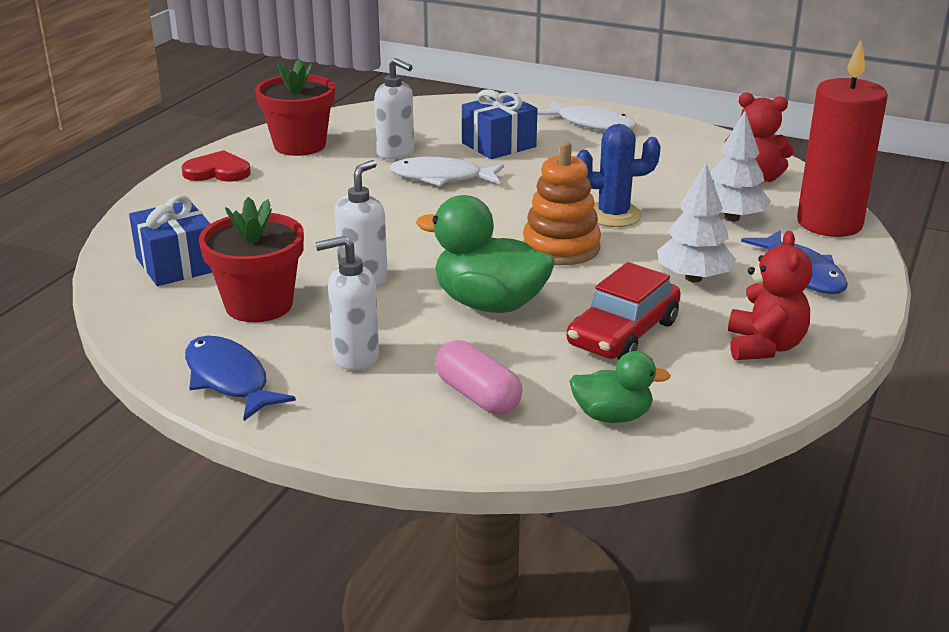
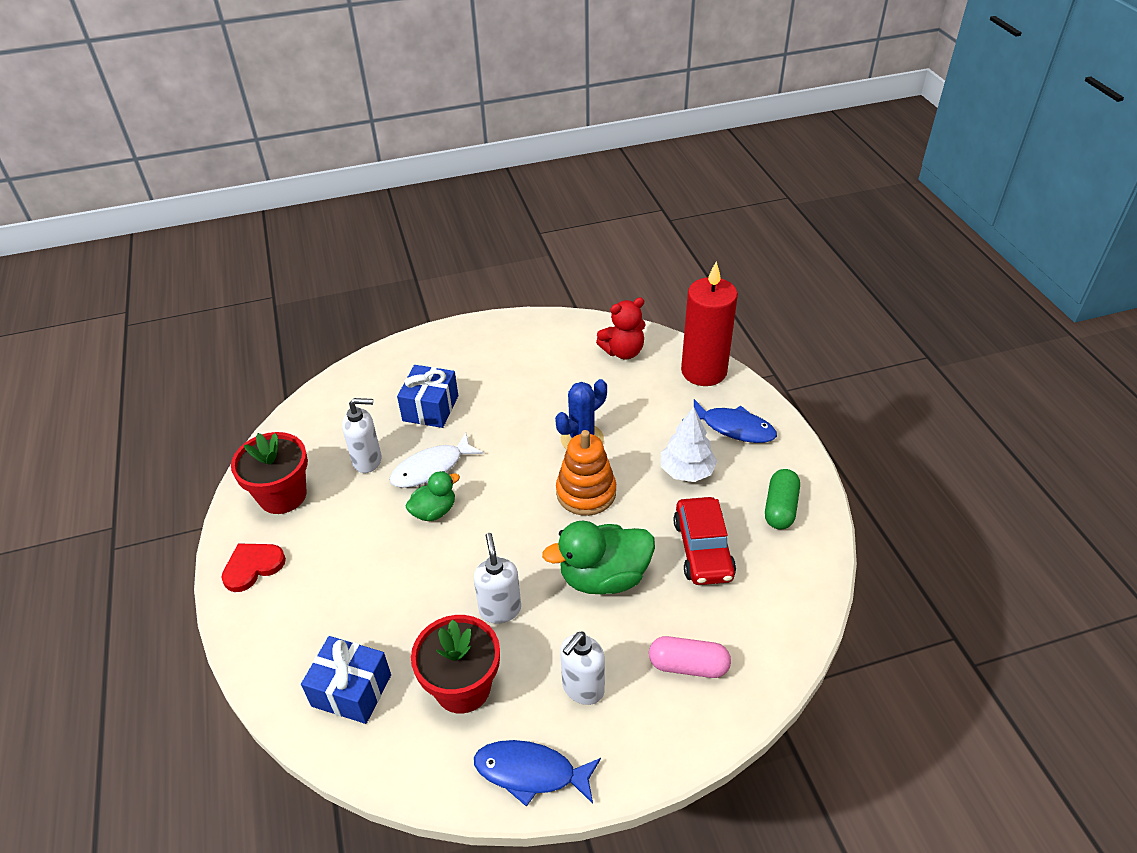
camera: 40 degrees left, 15 degrees up
(592, 124) = (468, 349): white fish -> none
(612, 416) = (771, 625): green duck -> green duck (434, 511)
(731, 218) = (649, 399): white tree -> none
(764, 346) = (780, 508): red teddy bear -> green capsule

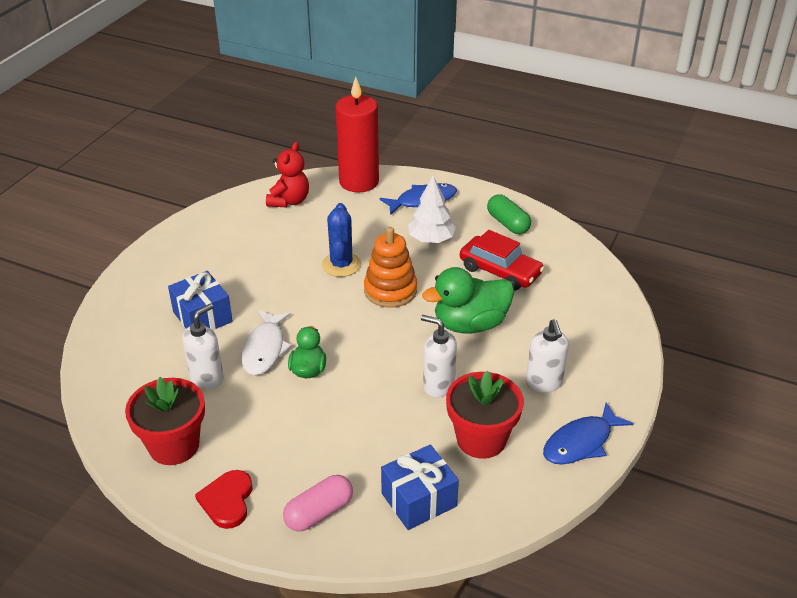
camera: 50 degrees left, 5 degrees down
(604, 577) = (470, 324): green duck -> green duck turned 45 degrees clockwise
(688, 665) = (577, 329): pink capsule -> pink capsule (319, 512)

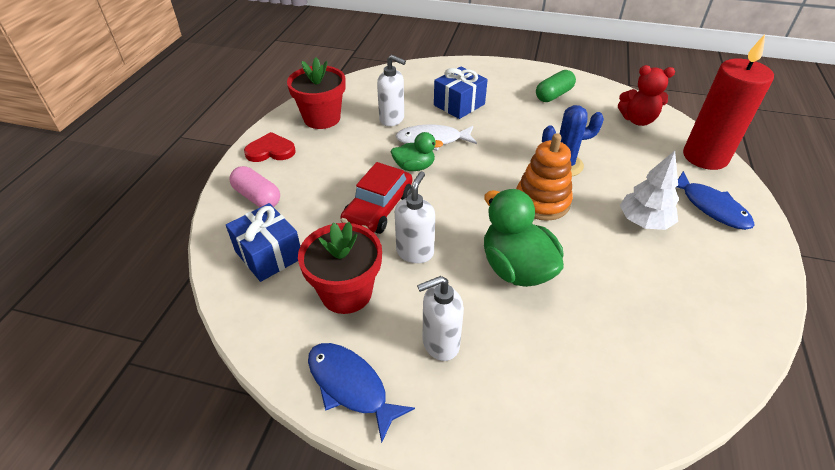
camera: 80 degrees right, 5 degrees up
(500, 271) = (623, 287): red car -> red car (378, 209)
(508, 223) = (724, 288): green capsule -> green capsule (554, 95)

